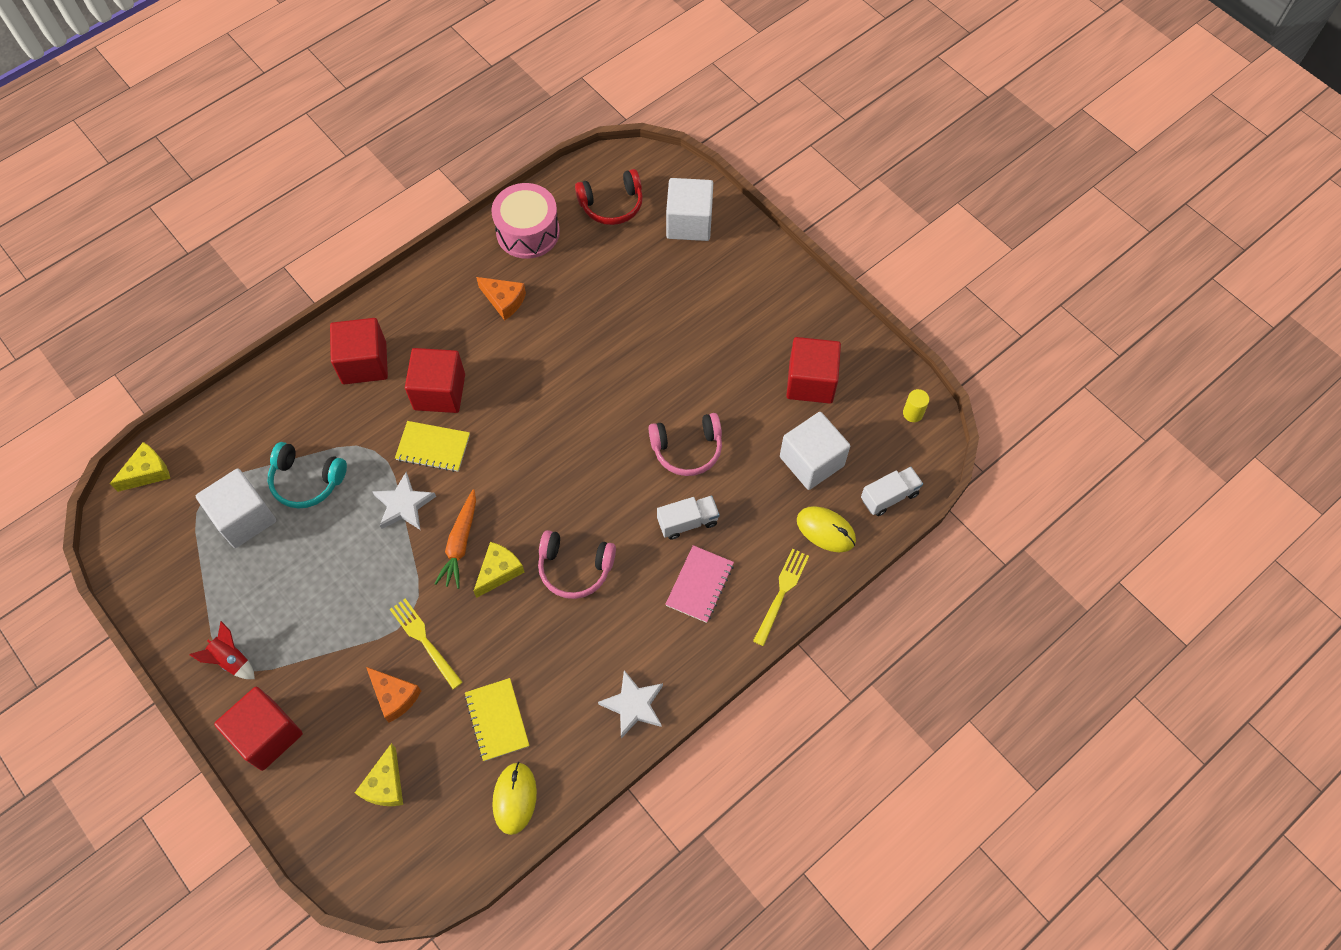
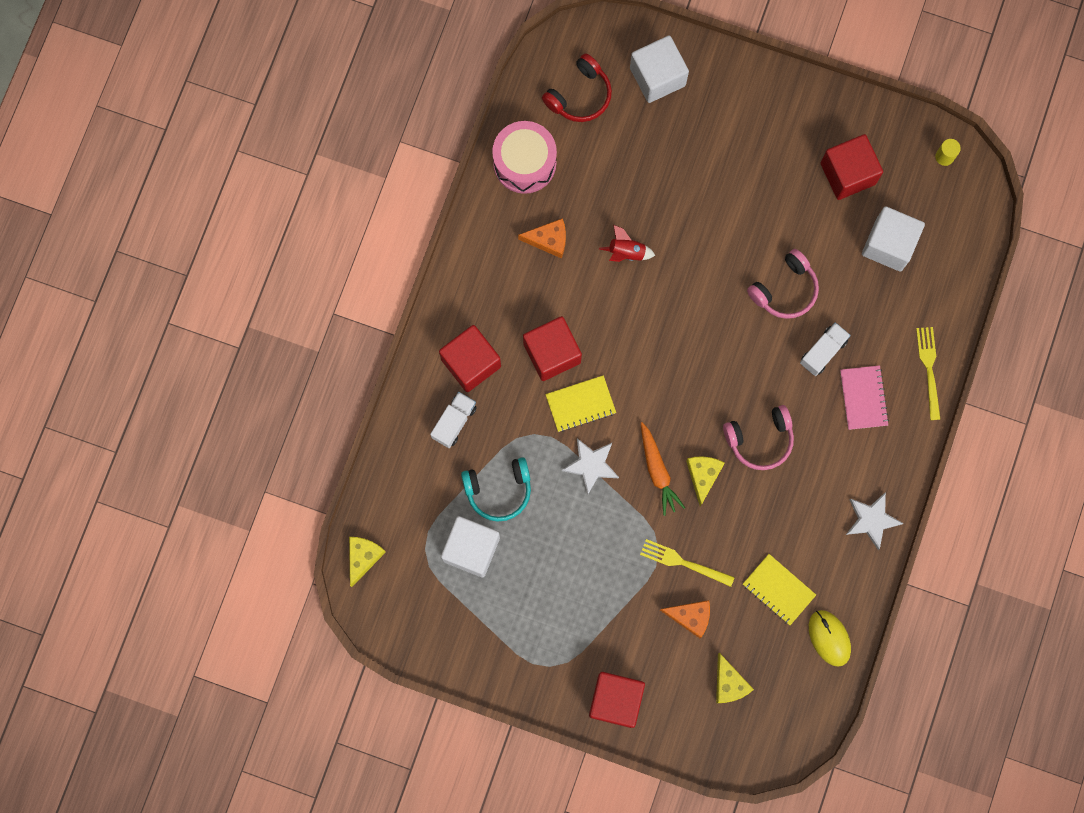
camera: 30 degrees left, 15 degrees up
(231, 660) = (546, 662): red rocket -> red rocket (626, 252)
(826, 530) = (933, 298): yellow mouse -> none
(889, 496) = (965, 241): white truck -> white truck (454, 422)

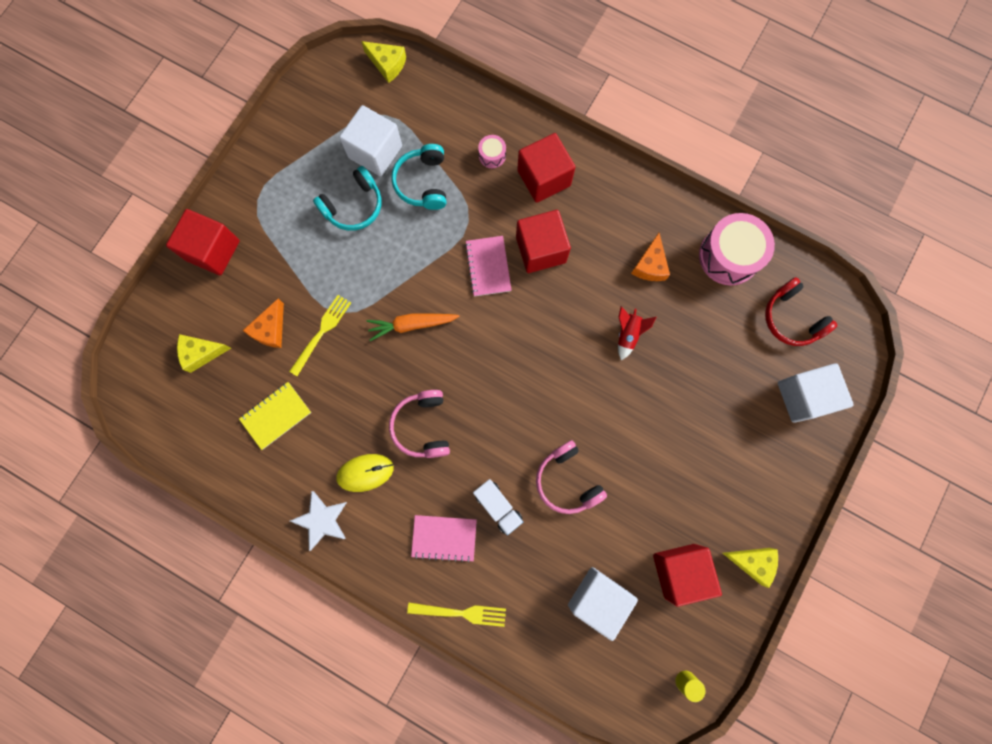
camera: 100 degrees right, 0 degrees up
(454, 422) = (492, 155): white truck -> pink drum
(538, 559) = (354, 206): none -> turquoise headphones
(580, 404) = (488, 267): yellow notebook -> pink notebook
(591, 465) = (429, 266): white star -> none
(703, 476) = (398, 366): yellow cheese -> yellow cheese (752, 562)
(829, 638) = (219, 455): yellow mouse -> yellow mouse (365, 472)

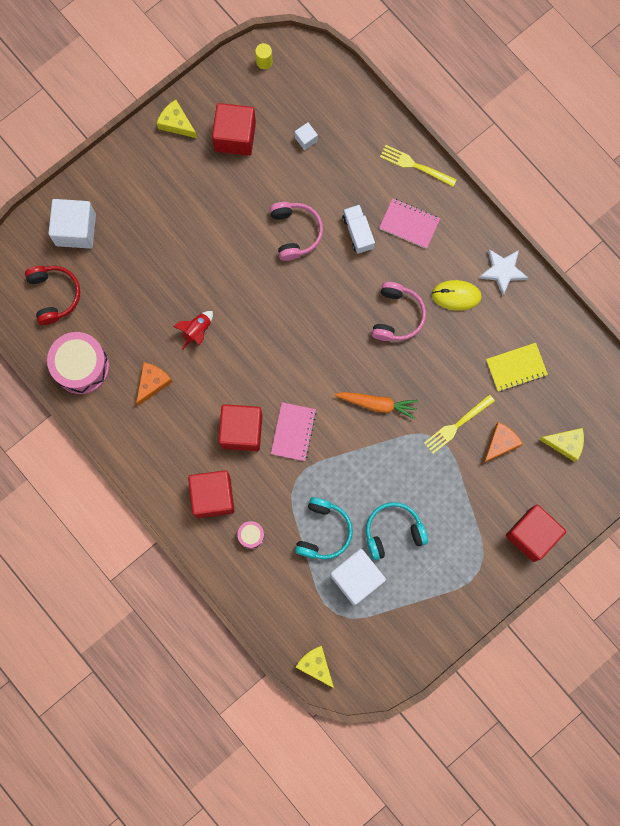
camera: 160 degrees left, 0 degrees up
(598, 598) = (306, 139): white cube -> white cube, size x0.45

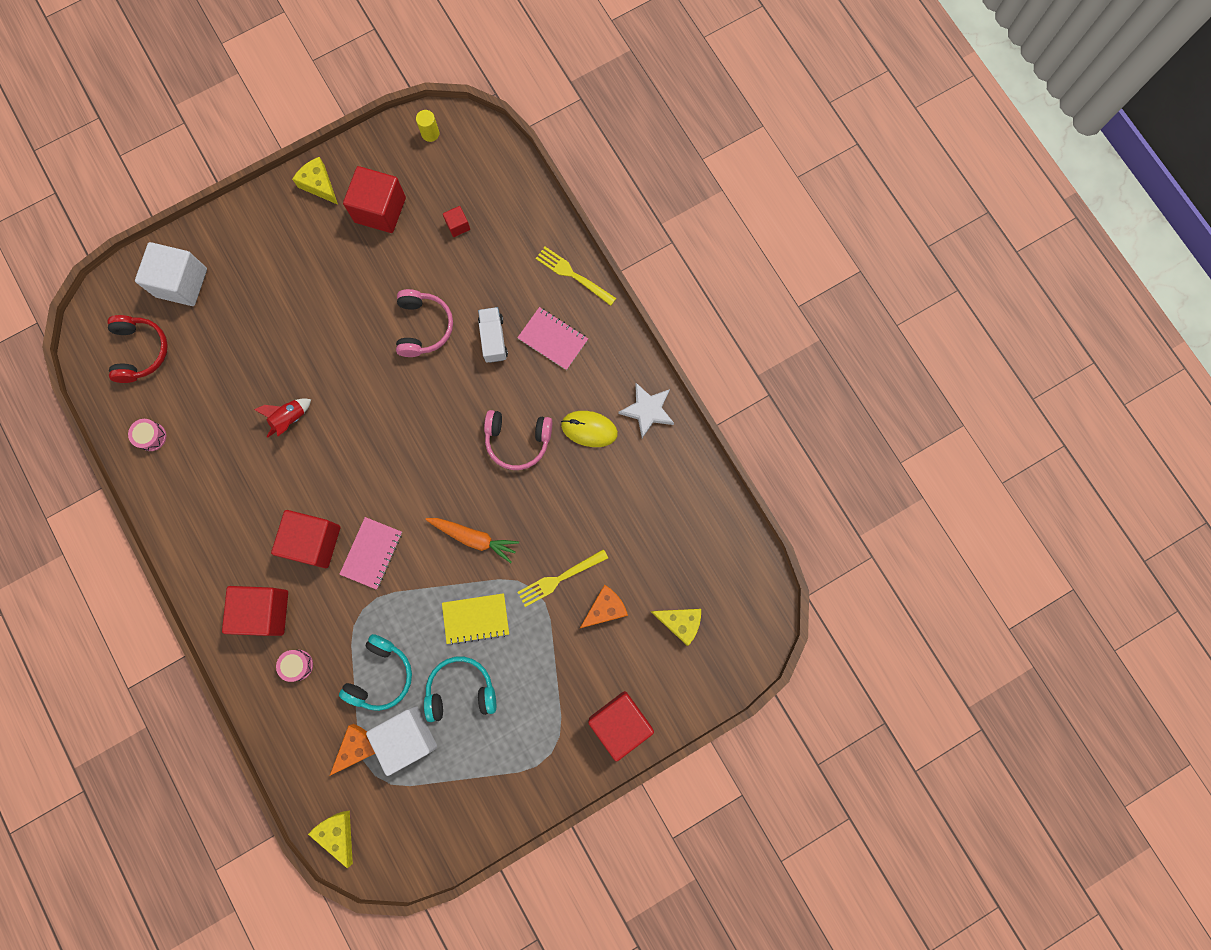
camera: 10 degrees right, 0 degrees up
(81, 366) = (151, 436): pink drum -> pink drum, size x0.46
(152, 383) = (226, 469): orange cheese -> orange cheese (357, 747)
(306, 139) = (458, 225): white cube -> red cube
(397, 316) = (517, 441): pink headphones -> pink headphones turned 75 degrees clockwise
(516, 367) = (641, 523): yellow notebook -> yellow notebook (476, 618)

